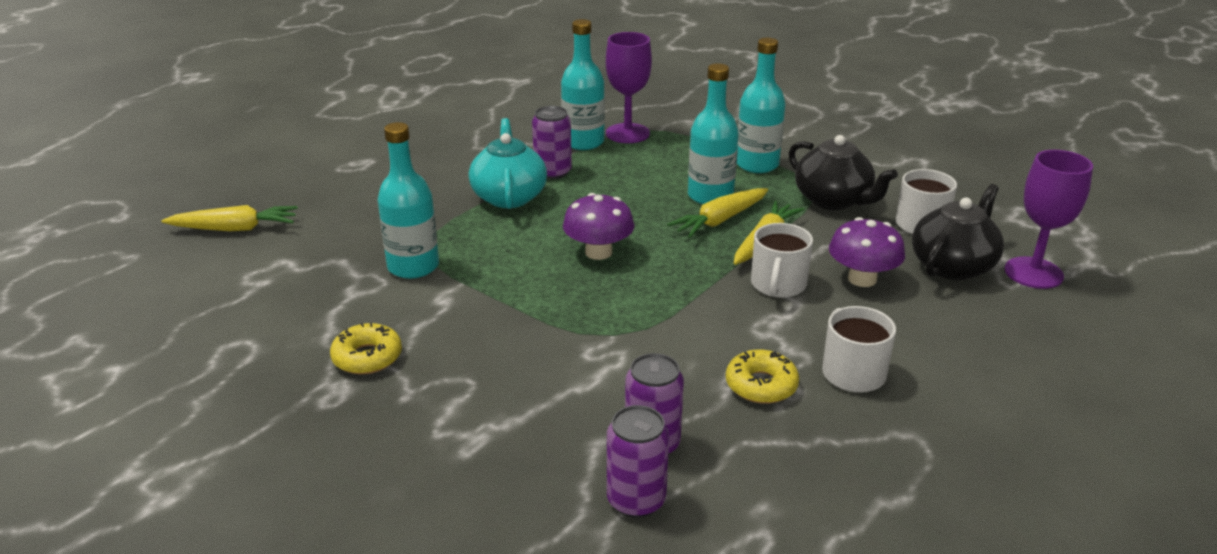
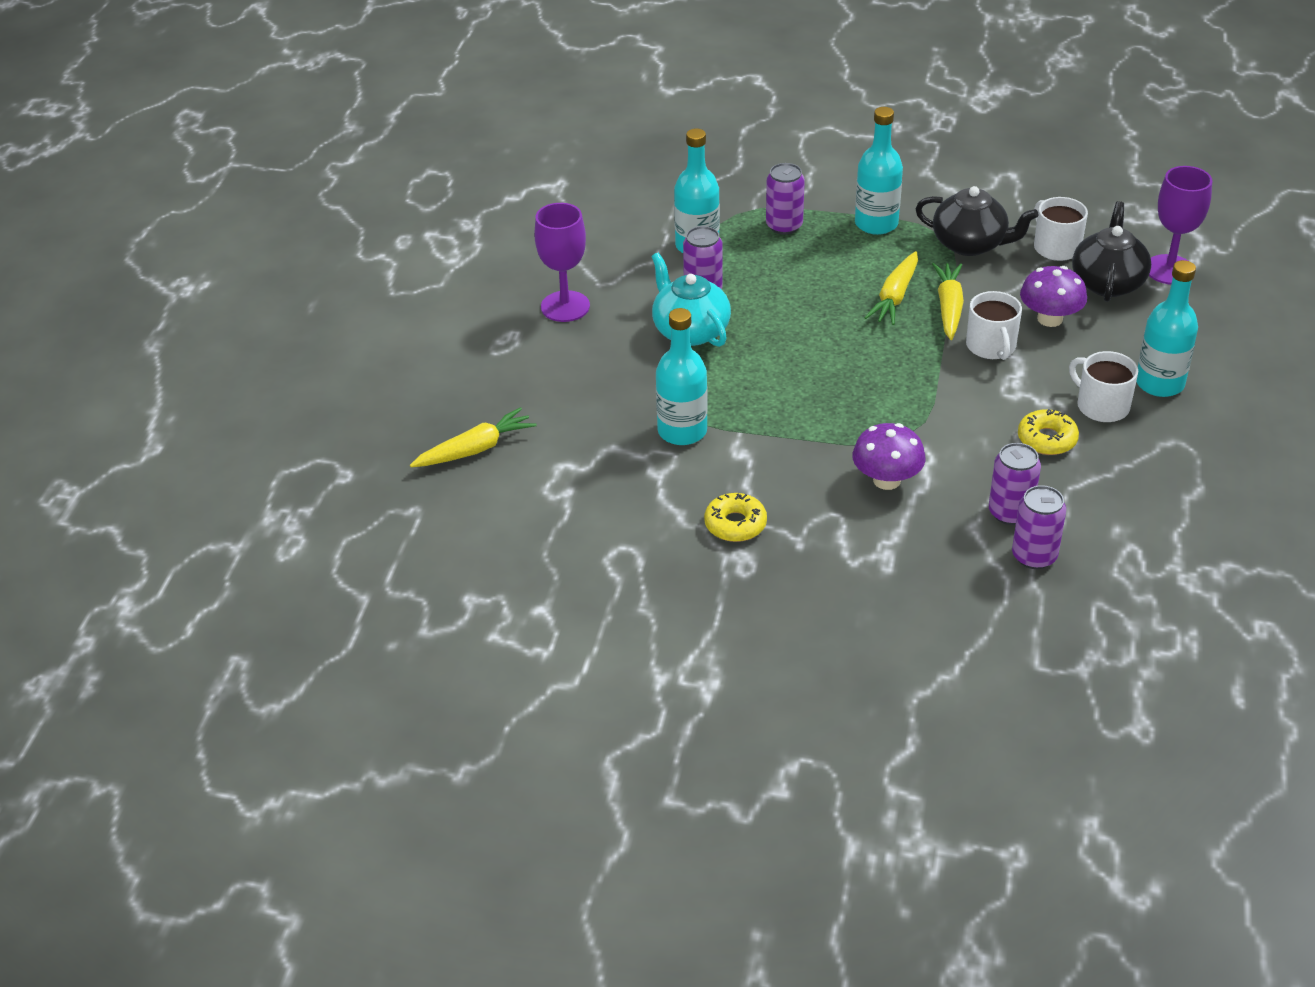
camera: 25 degrees left, 10 degrees up
(598, 252) = (823, 363): purple mushroom -> purple mushroom (886, 480)
(627, 133) = (728, 222): purple goblet -> purple goblet (565, 306)
(672, 147) = (784, 226): none -> purple can
(710, 196) = (865, 273): turquoise bottle -> turquoise bottle (1159, 383)

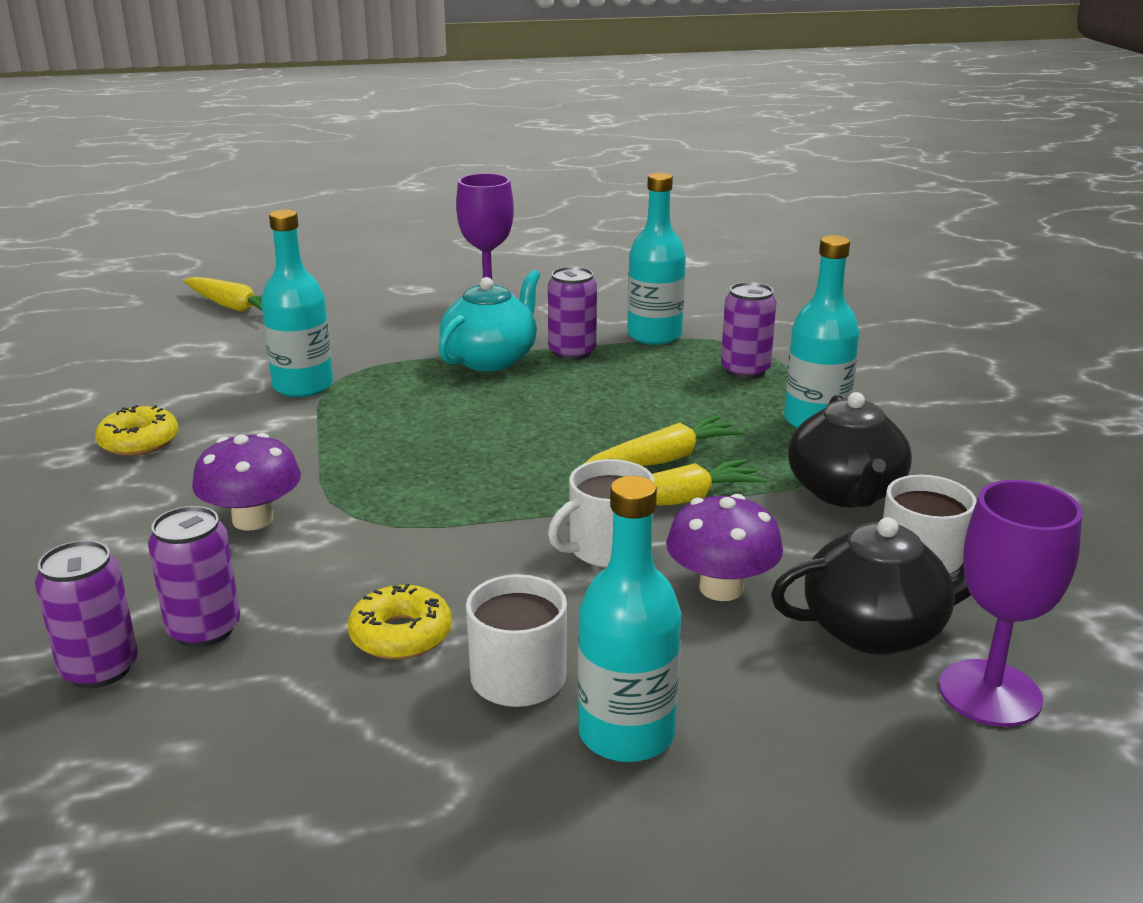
camera: 65 degrees right, 15 degrees down
(895, 297) = (663, 459): yellow carrot -> yellow carrot turned 150 degrees clockwise

